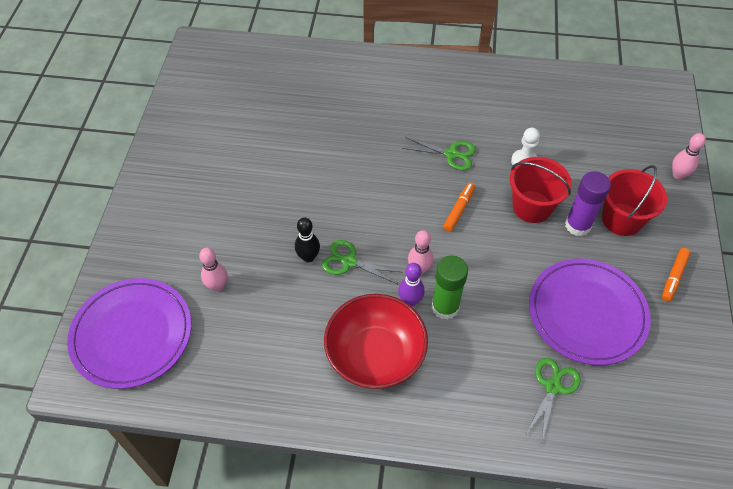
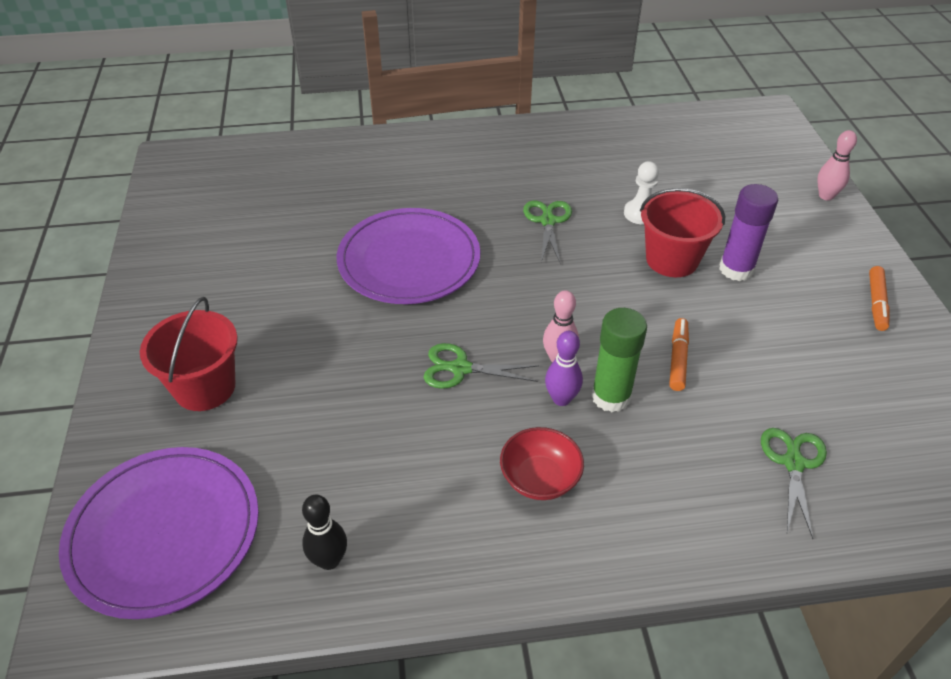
camera: 15 degrees left, 10 degrees down
(217, 286) = (281, 438): pink bowling pin -> none
(308, 257) = (402, 374): black bowling pin -> black bowling pin (329, 560)
(375, 355) = (540, 479): red bowl -> red bowl, size x0.56
(451, 154) = (547, 221): green scissors -> green scissors turned 90 degrees counterclockwise
(459, 210) = (582, 280): orange marker -> orange marker (678, 359)
(587, 313) = (794, 365): purple plate -> purple plate (409, 260)
(622, 219) = (785, 253): red bucket -> red bucket (205, 387)

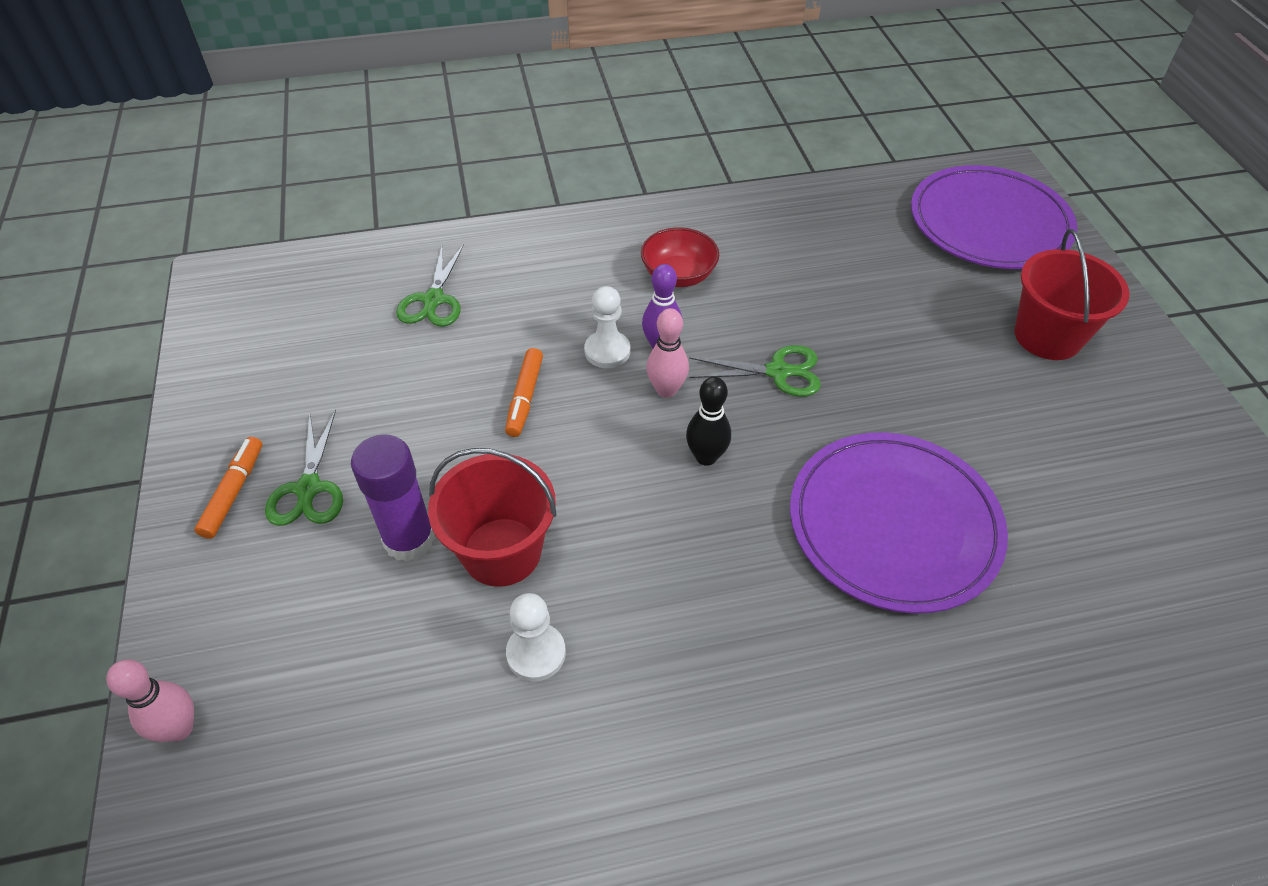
camera: 175 degrees right, 5 degrees up
(329, 560) = (844, 214): black bowling pin -> black bowling pin (706, 457)
(547, 221) = (695, 622): green scissors -> green scissors (309, 488)
(611, 396) = (607, 351): green glue stick -> white pawn

